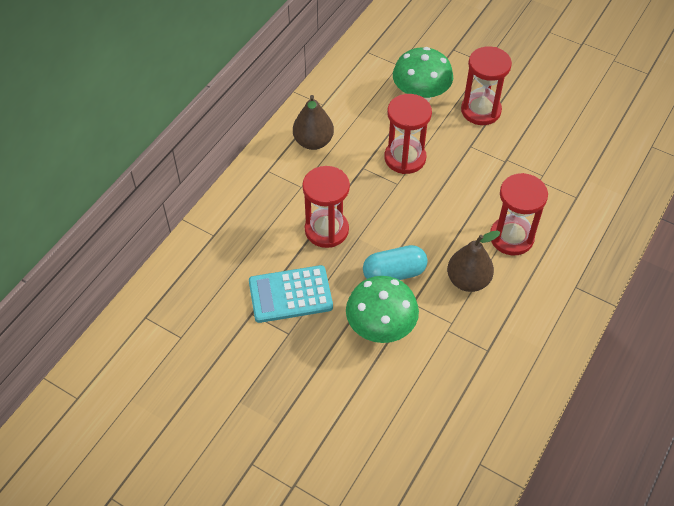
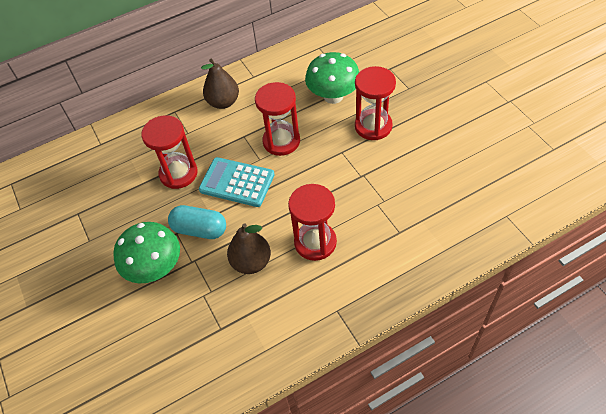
camera: 35 degrees right, 0 degrees up
(290, 294) = (114, 211): turquoise calculator -> turquoise calculator (237, 182)

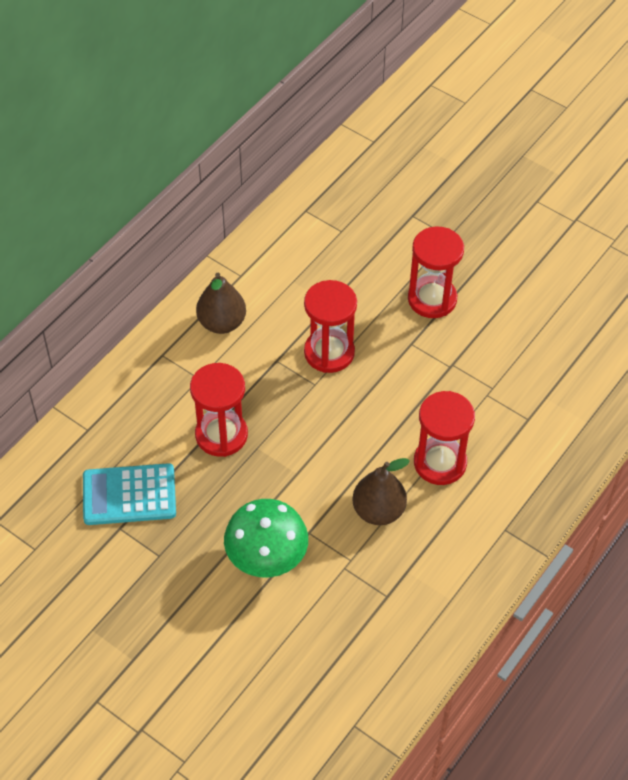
camera: 30 degrees left, 0 degrees up
(200, 229) = (293, 494): turquoise capsule -> none
(237, 182) = (304, 422): turquoise calculator -> turquoise calculator (129, 495)
(333, 96) = (361, 273): green mushroom -> none

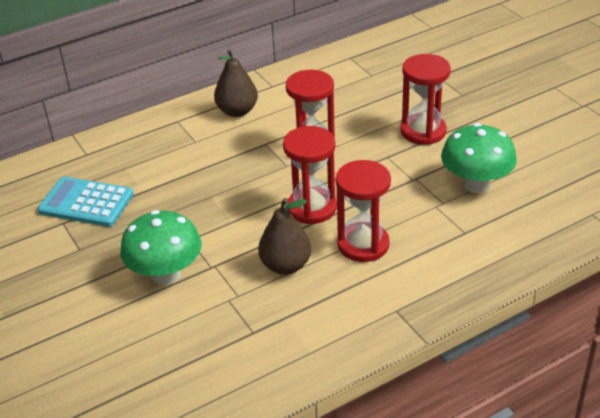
camera: 25 degrees right, 15 degrees down
(221, 435) = (187, 181): red hourglass -> red hourglass (312, 208)
(513, 355) = (476, 184): none -> green mushroom

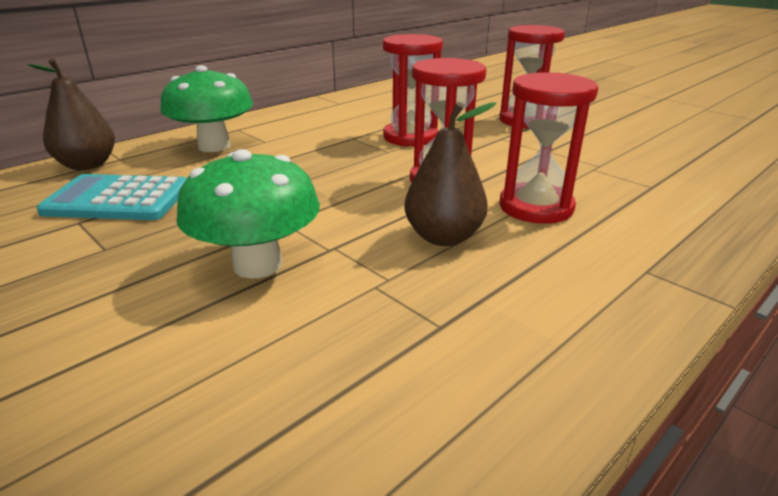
camera: 15 degrees left, 10 degrees down
(237, 111) = (308, 119): brown pear -> brown pear (87, 165)
(476, 184) = (620, 150): green mushroom -> green mushroom (214, 146)

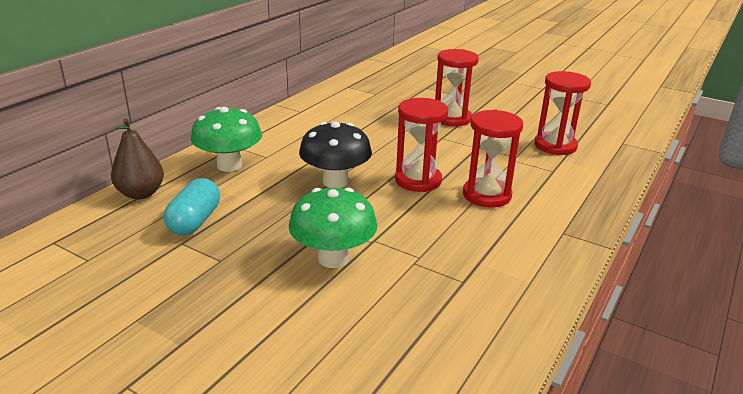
camera: 15 degrees left, 0 degrees up
(118, 199) = (195, 221): turquoise calculator -> turquoise capsule
(330, 173) = (335, 181): none -> black mushroom
(410, 137) = (376, 142): red hourglass -> red hourglass (555, 146)
(443, 237) = (439, 224): brown pear -> none

